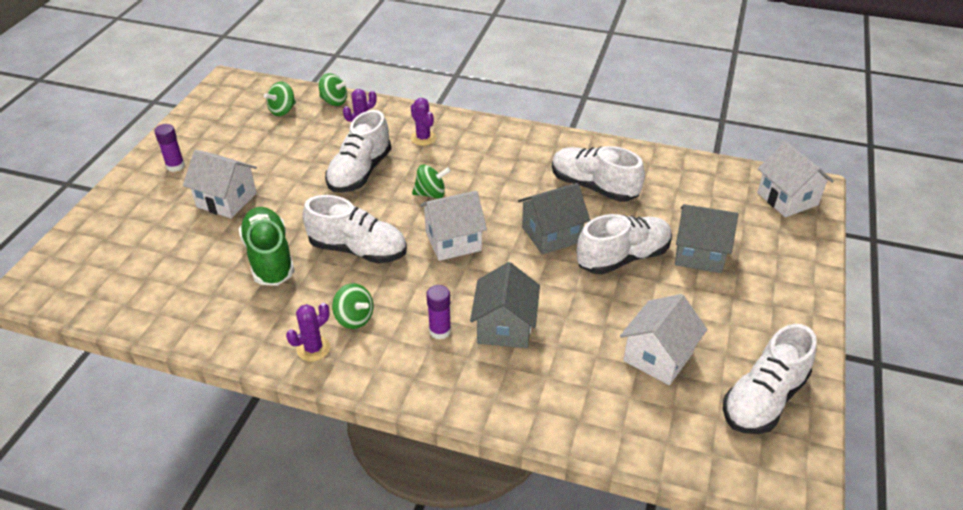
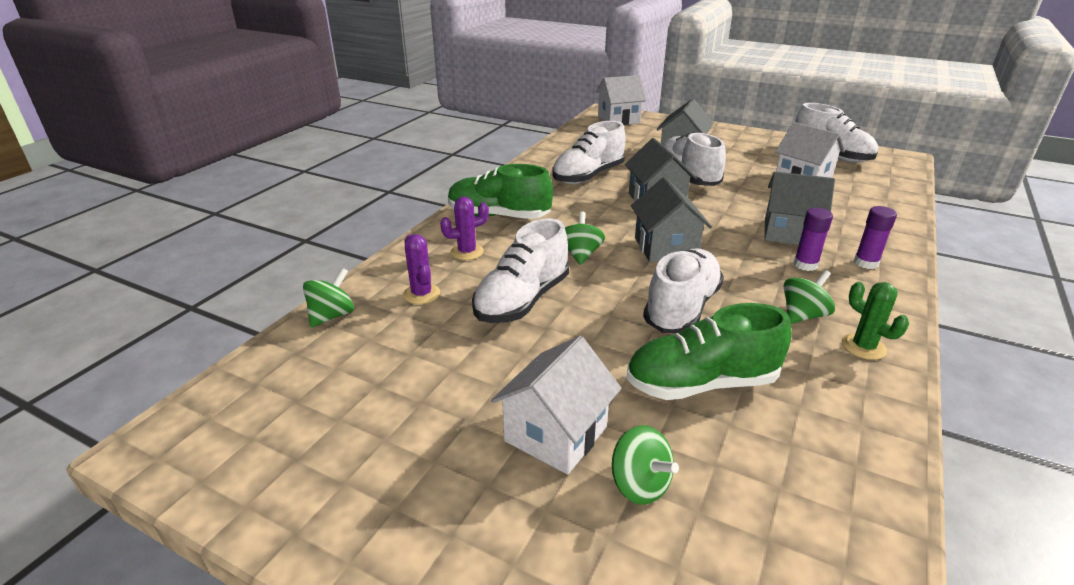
camera: 80 degrees left, 10 degrees down
(175, 166) = (425, 516): purple glue stick -> purple glue stick (866, 263)
(282, 110) = (320, 369): green spinning top -> green spinning top (639, 484)
(313, 348) = (863, 347): purple cactus -> green cactus
(360, 172) = (522, 300): white shoe -> white shoe turned 90 degrees clockwise
(453, 241) = (665, 248): white house -> grey house
(487, 144) = (499, 216): none -> green shoe

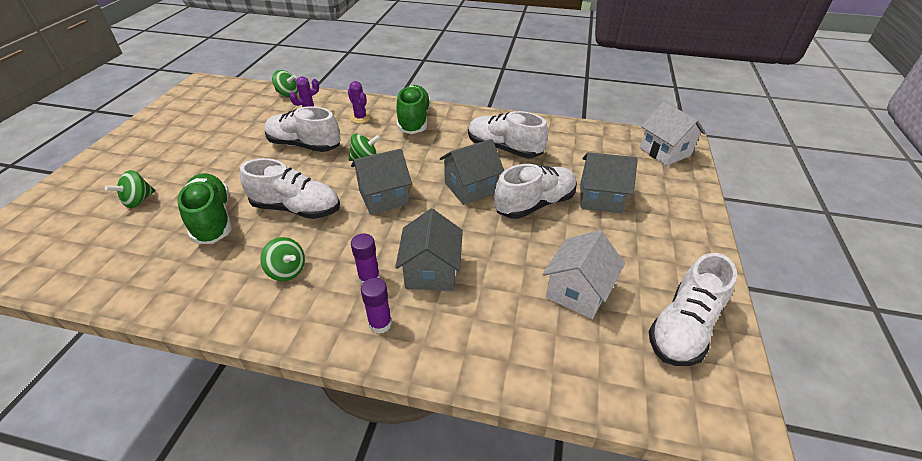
camera: 75 degrees right, 10 degrees up
(555, 434) = (181, 172): white house -> none
(863, 347) = (243, 303): green cactus -> none

